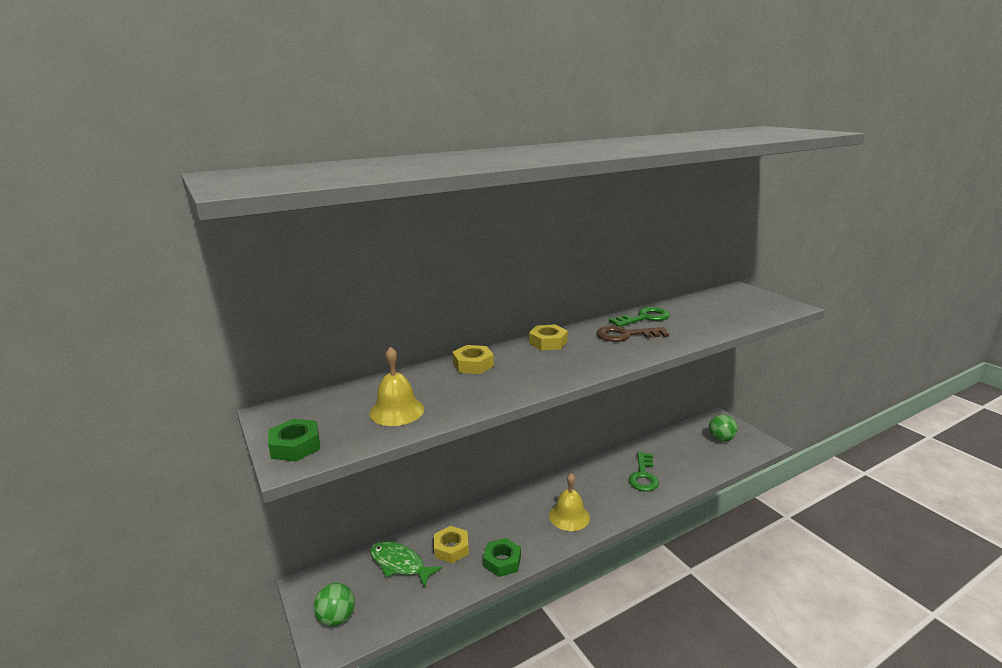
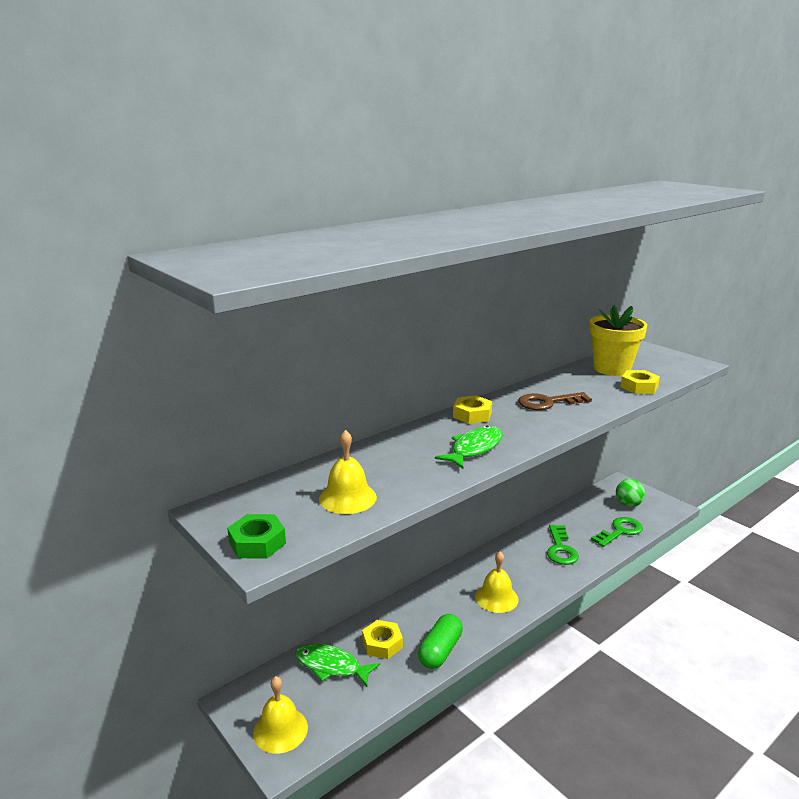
camera: 10 degrees left, 0 degrees up
(337, 618) = (280, 730): green ball -> yellow bell
(473, 365) = (405, 443): yellow nut -> yellow nut (639, 387)
(502, 561) = (440, 651): green nut -> green capsule
(536, 374) = (474, 449): none -> green fish
(644, 318) = (559, 383): green key -> green key (620, 531)
(702, 307) = (612, 369): none -> yellow flower pot

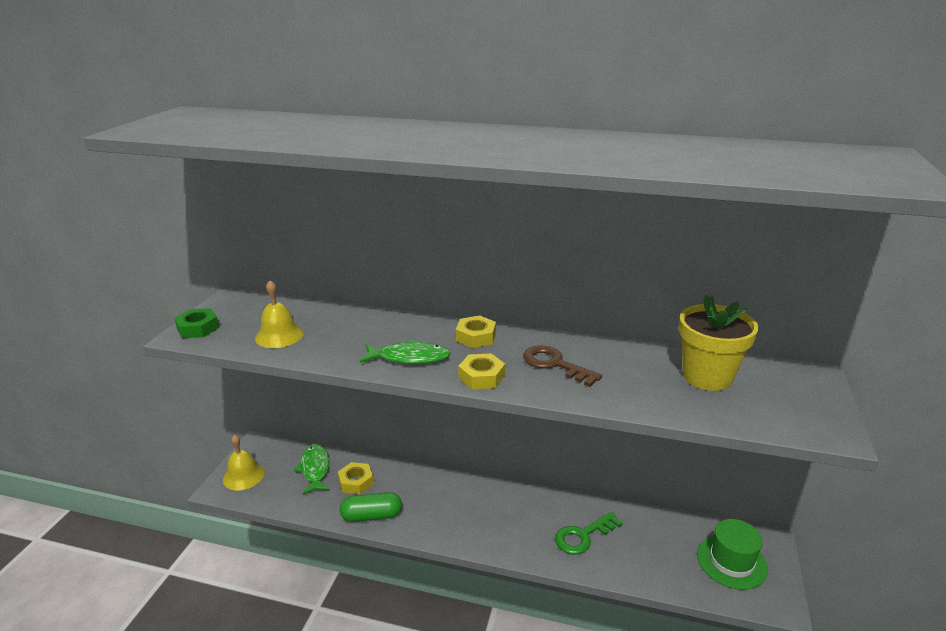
camera: 55 degrees right, 5 degrees up
(496, 598) = (465, 521): yellow bell -> none
(620, 531) = (667, 572): green key -> none
(628, 504) = (731, 561): green ball -> green hat
(639, 387) = (680, 407): yellow nut -> yellow nut (481, 377)

